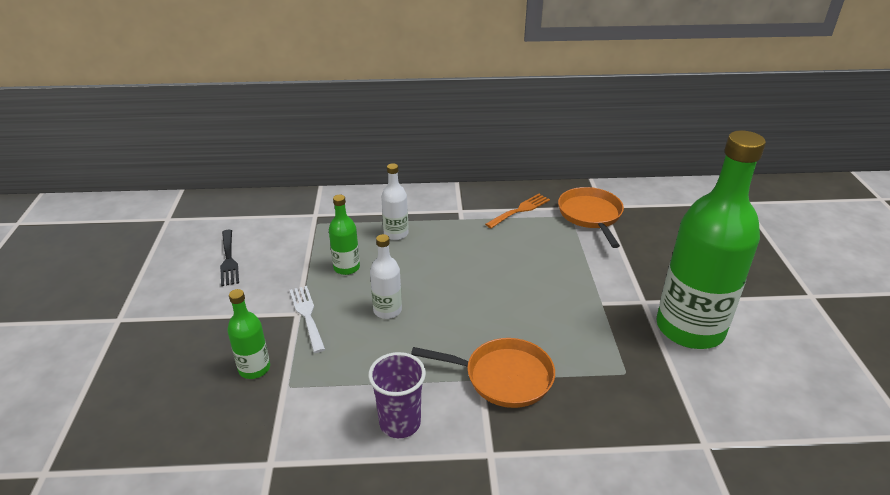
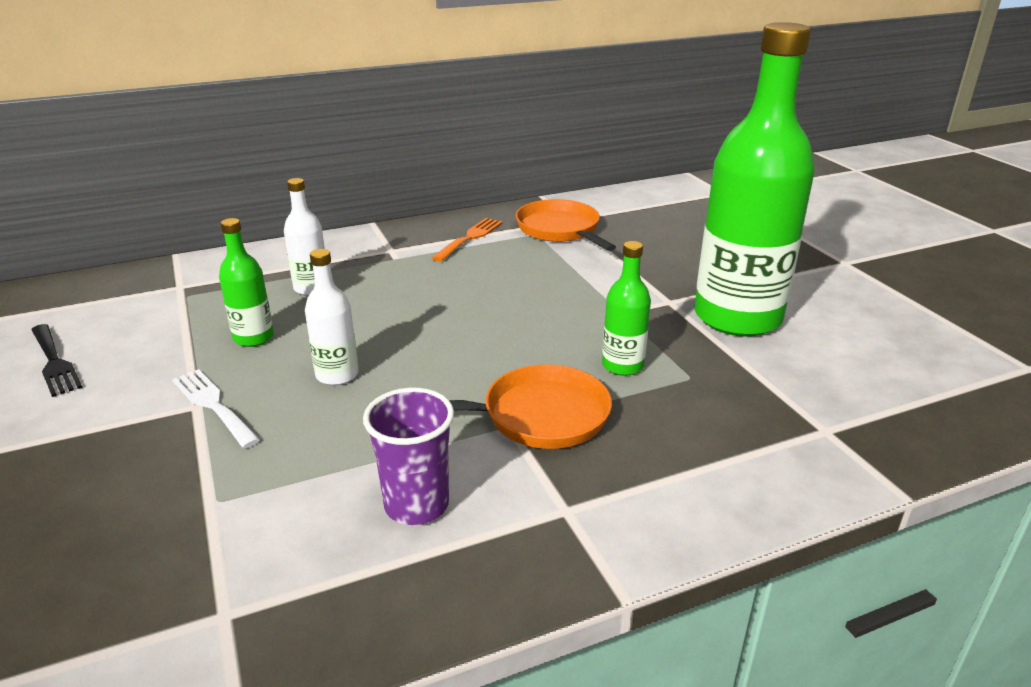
camera: 20 degrees left, 5 degrees down
(254, 368) = (148, 491): green bottle -> green bottle (622, 365)

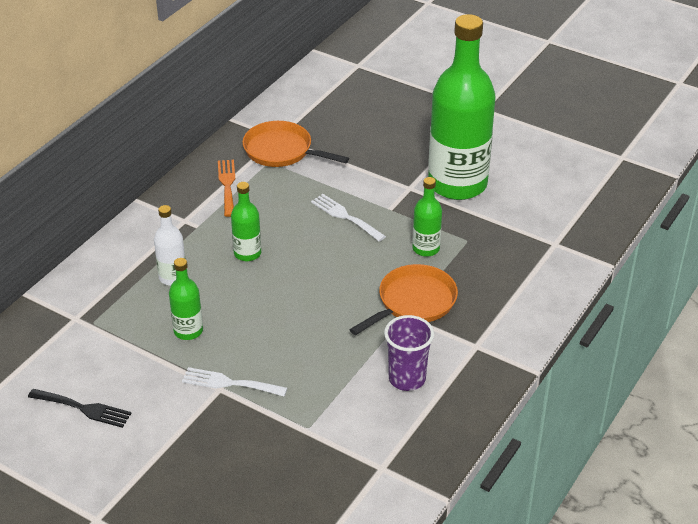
camera: 35 degrees left, 10 degrees up
(337, 375) = (275, 330): white bottle -> none
(411, 295) = (247, 253): none -> green bottle
(559, 301) = (345, 216): none -> white fork

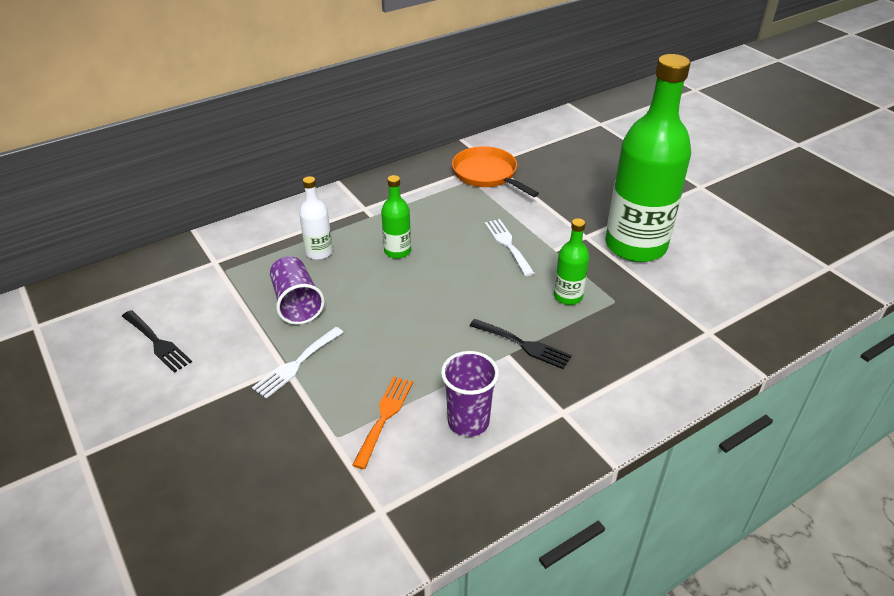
camera: 25 degrees right, 0 degrees up
(188, 331) = (297, 303): green bottle -> purple cup
(227, 185) = (421, 189): orange fork -> orange fork (384, 417)
(229, 383) = (296, 364): white fork -> white fork turned 90 degrees counterclockwise
(413, 302) = (523, 345): orange pan -> black fork

